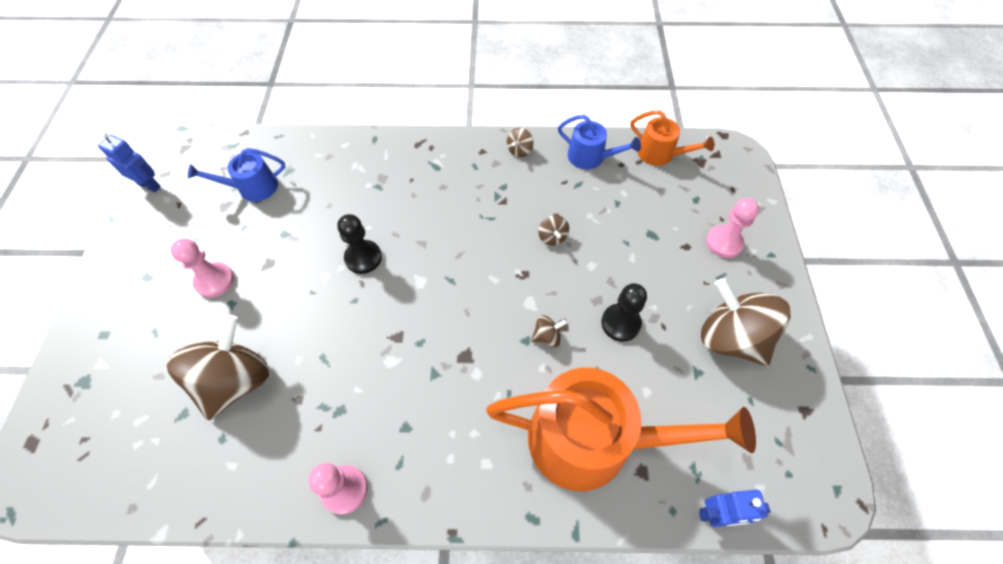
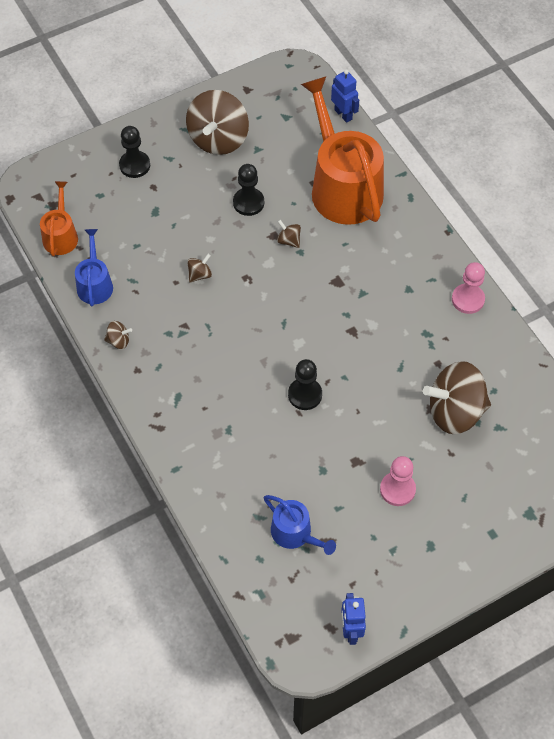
camera: 120 degrees left, 0 degrees up
(724, 242) = (134, 165): pink pawn -> black pawn

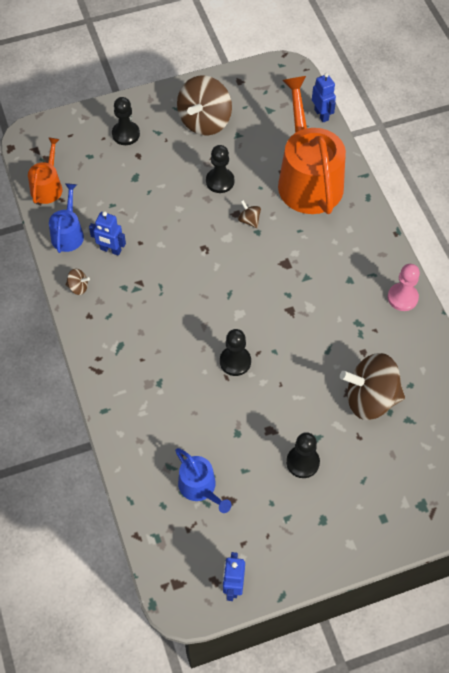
camera: 10 degrees right, 0 degrees up
(145, 295) = (110, 250): none -> blue robot
(200, 274) = (163, 239): brown spinning top -> none
(397, 489) = (302, 462): pink pawn -> black pawn

